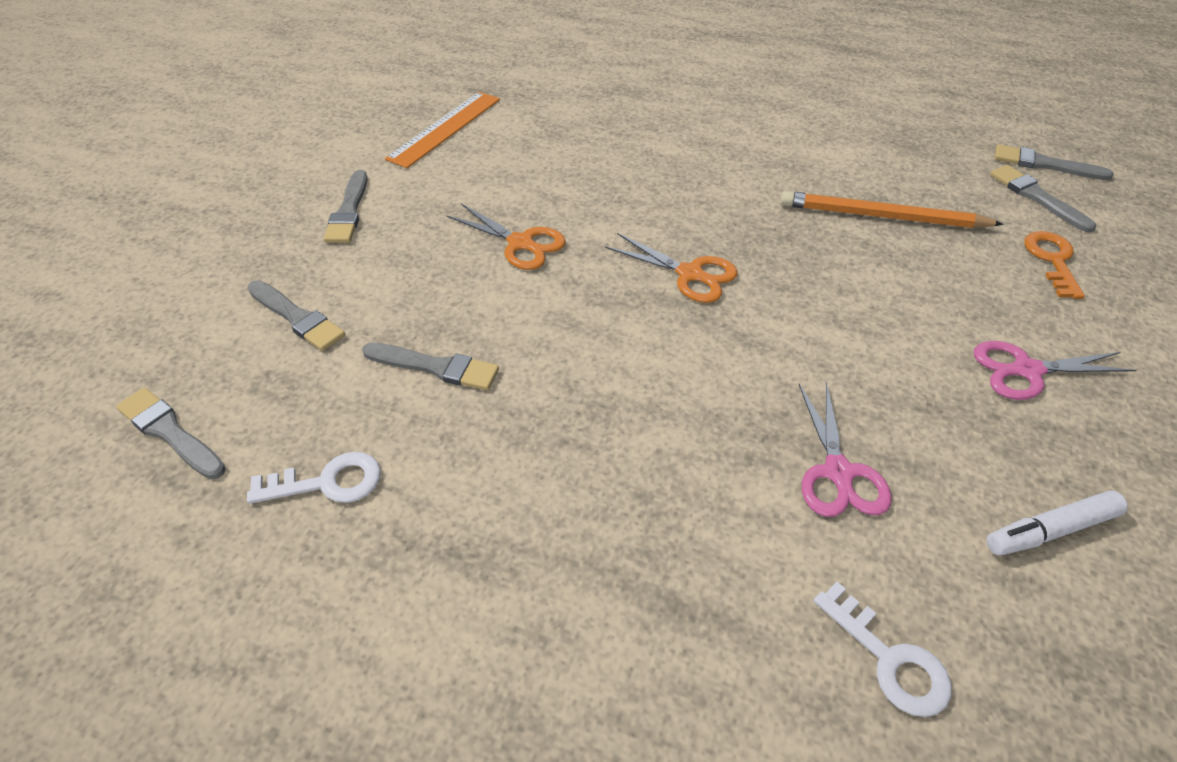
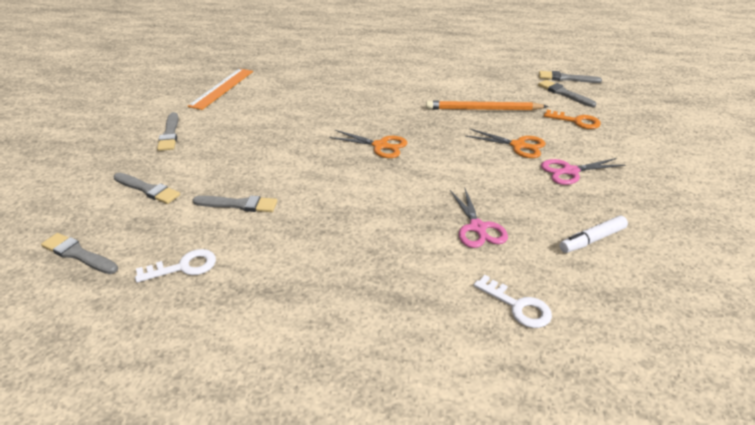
camera: 10 degrees left, 10 degrees down
(520, 243) = (278, 140): orange scissors -> orange scissors (518, 145)
(1052, 260) = (576, 121): orange key -> orange key turned 120 degrees clockwise

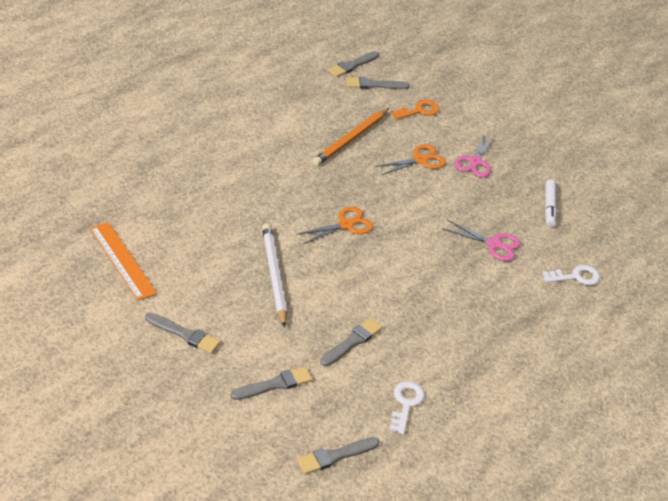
camera: 60 degrees left, 5 degrees up
(276, 141) = (273, 275): none -> white pencil

